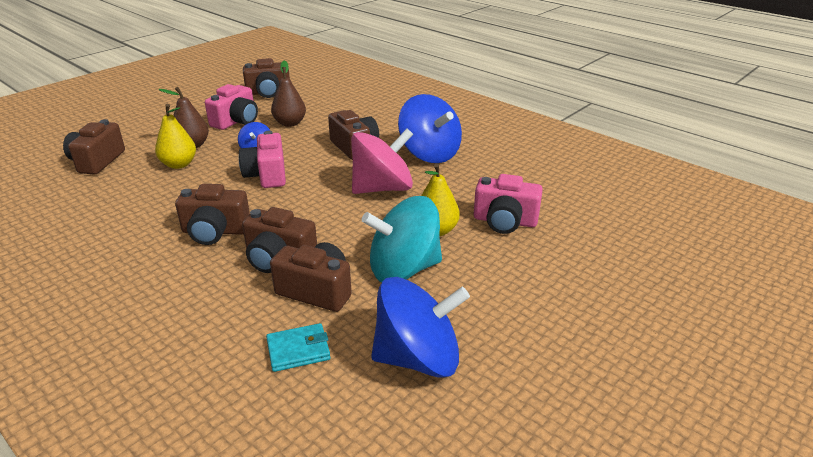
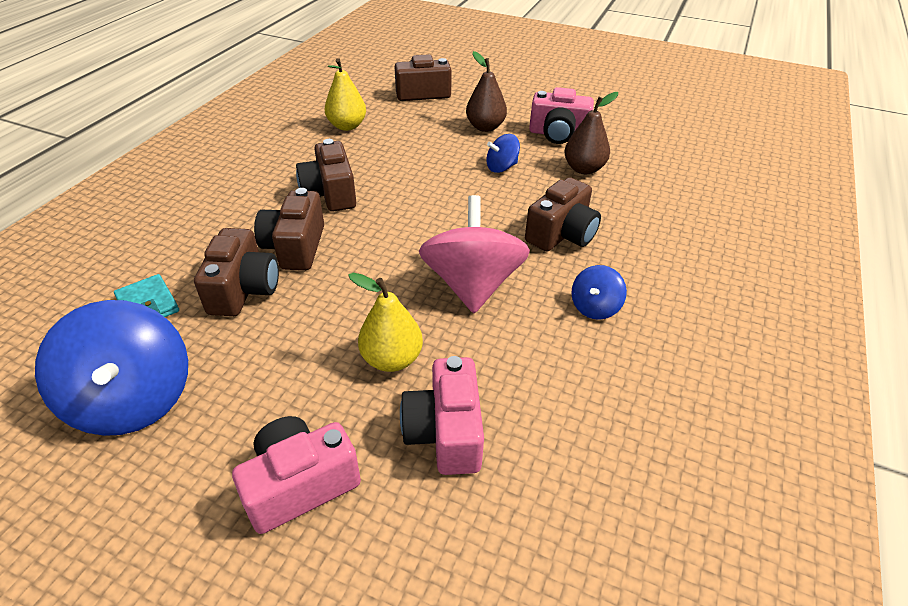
camera: 70 degrees right, 10 degrees up
(179, 164) = (442, 133): yellow pear -> yellow pear (347, 126)
(267, 175) = (453, 190): pink camera -> pink camera (300, 484)
(268, 92) = (649, 131): brown camera -> none
(382, 188) = (472, 285): pink spinning top -> pink spinning top turned 135 degrees counterclockwise
(403, 269) = (297, 348): turquoise spinning top -> none
(429, 154) = (594, 307): blue spinning top -> blue spinning top, size x0.49

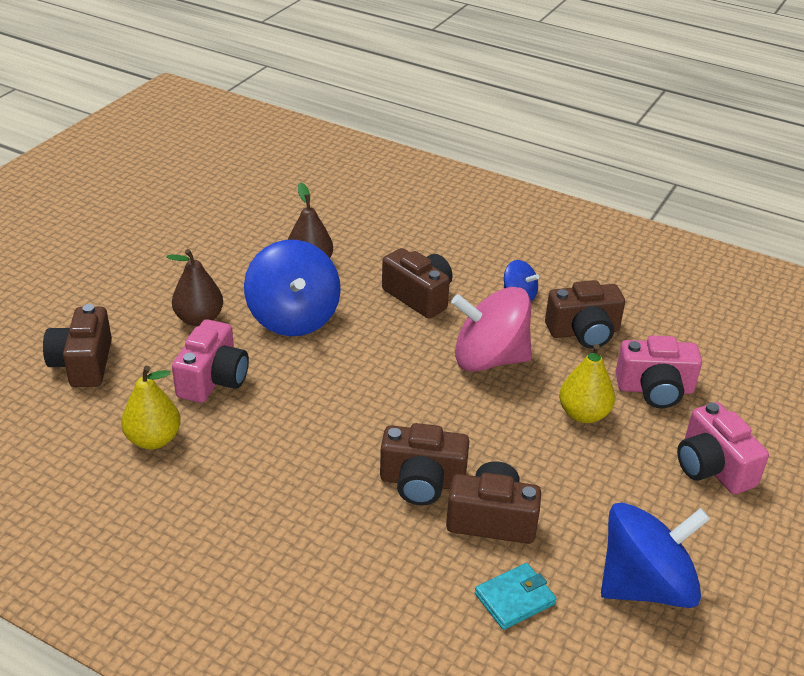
camera: 85 degrees left, 5 degrees down
(330, 193) = (320, 454): brown camera -> brown camera (584, 332)
(501, 167) = (293, 318): blue spinning top -> blue spinning top, size x2.05
(558, 134) = (233, 269): pink camera -> pink camera (213, 379)

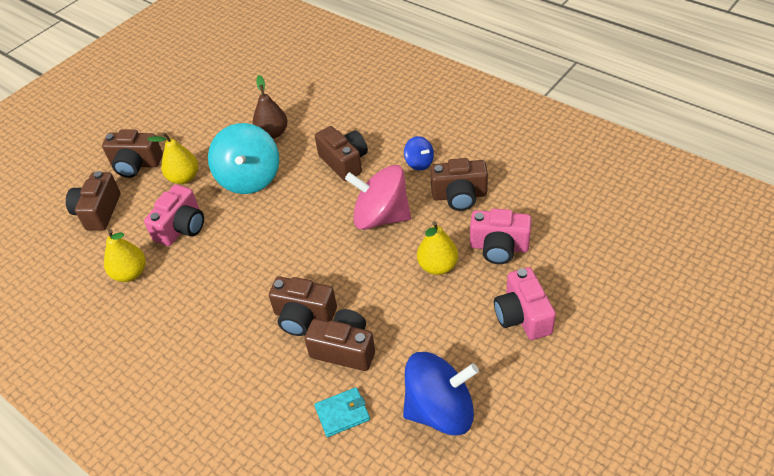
camera: 15 degrees right, 10 degrees up
(123, 304) = (136, 164): none -> brown camera
(199, 319) = (184, 178): brown pear -> yellow pear
(293, 318) = (249, 178): blue spinning top -> turquoise spinning top

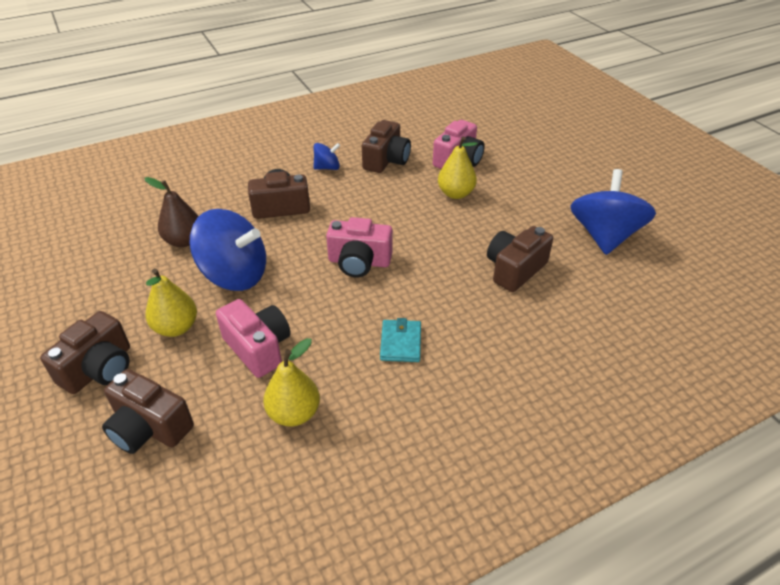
camera: 70 degrees left, 5 degrees down
(249, 178) = (235, 275): turquoise spinning top -> blue spinning top
(303, 316) = (459, 285): brown camera -> none
(342, 413) = (585, 290): turquoise wallet -> turquoise wallet (400, 343)
(381, 217) = (373, 206): pink spinning top -> none
(522, 316) = (534, 171): pink camera -> pink camera (359, 262)

